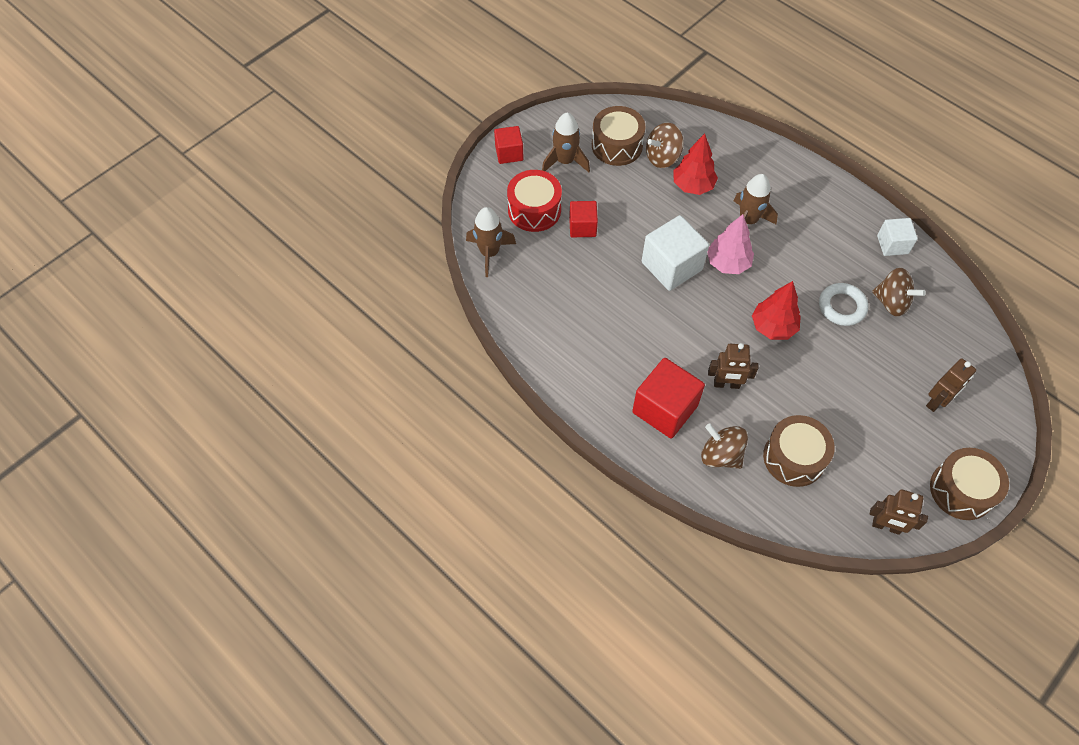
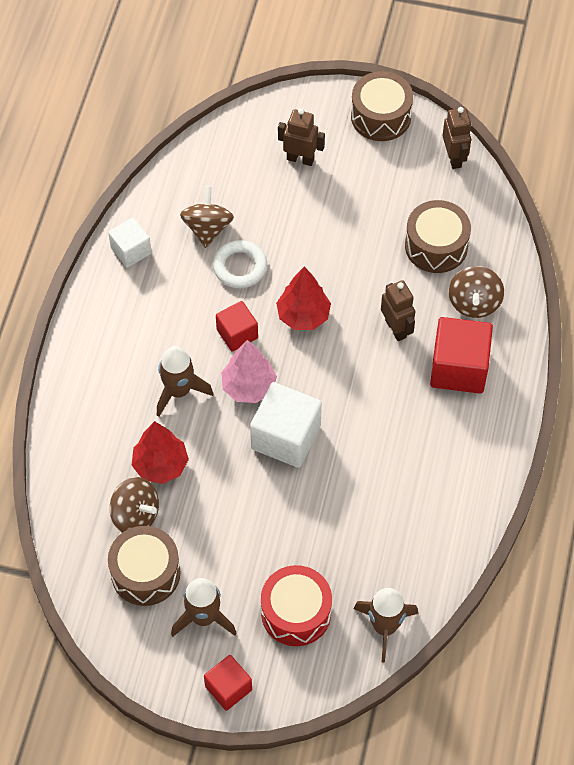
camera: 120 degrees left, 0 degrees up
(582, 227) = (288, 549): red cube -> red cube (237, 334)

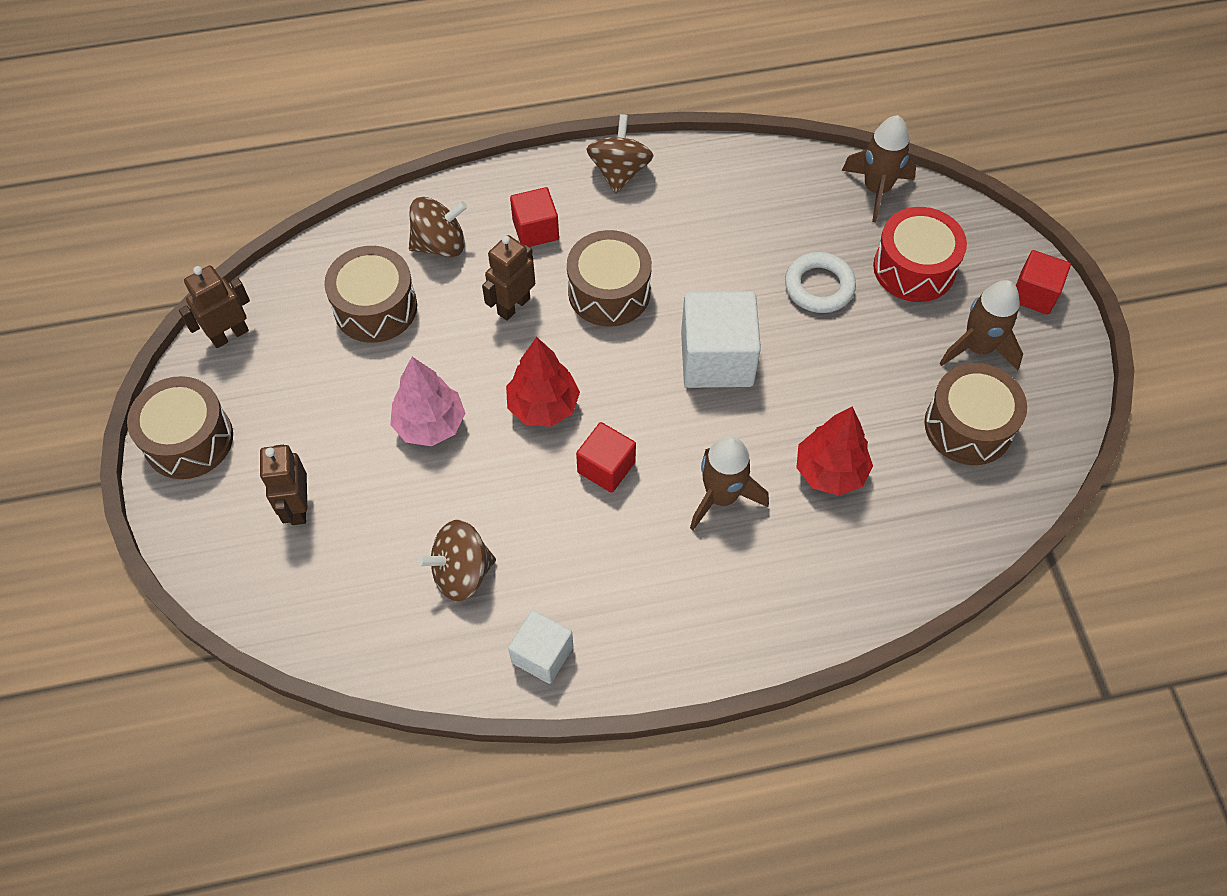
camera: 115 degrees left, 0 degrees up
(135, 515) = (908, 469): brown spinning top -> brown spinning top (619, 172)
(240, 267) = (505, 506): white ring -> white ring (819, 286)
(249, 387) = (672, 423): pink tree -> pink tree (430, 424)
(378, 393) = (609, 292): none -> brown drum
(459, 368) = (535, 230): red cube -> red cube, size x0.59

